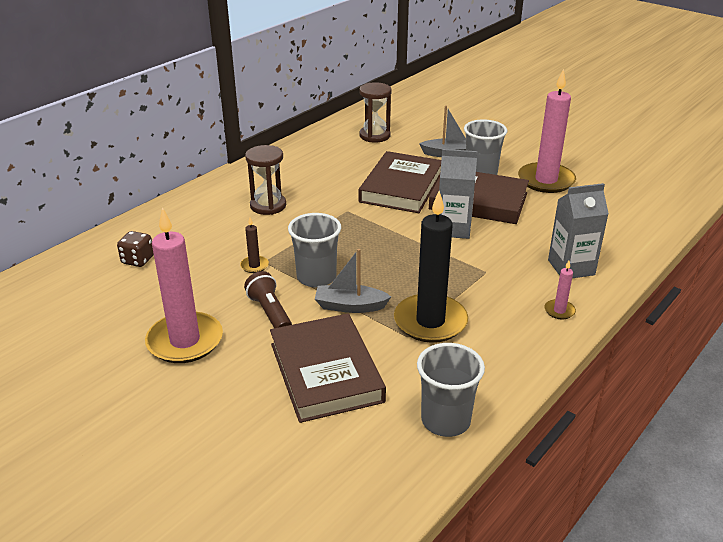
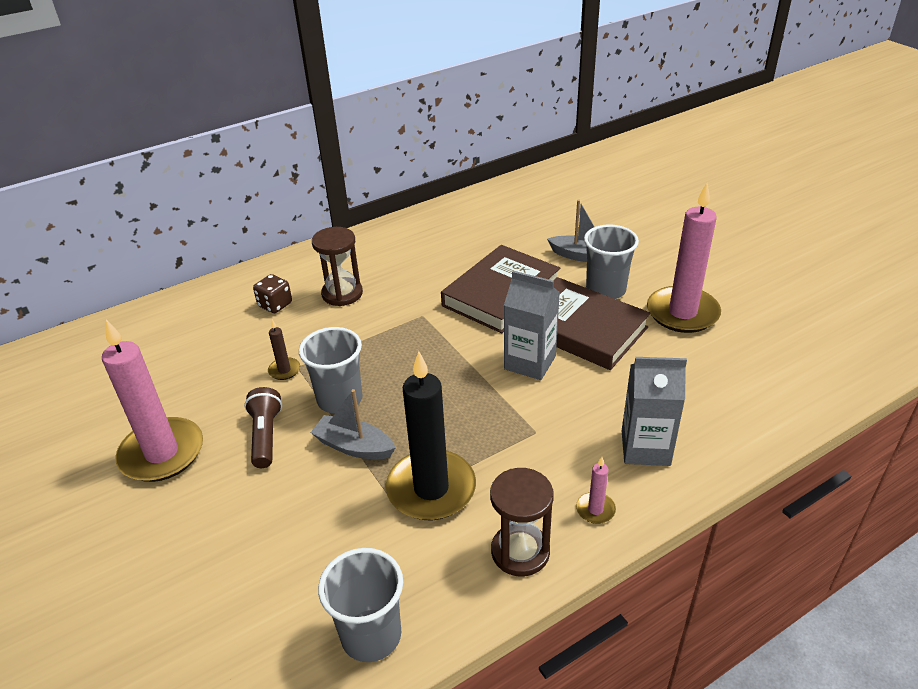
camera: 20 degrees right, 5 degrees up
(138, 260) = (175, 340): brown dice -> brown dice (275, 305)
(326, 372) = (279, 531): brown book -> none
(374, 136) = (509, 218): brown hourglass -> brown hourglass (520, 551)

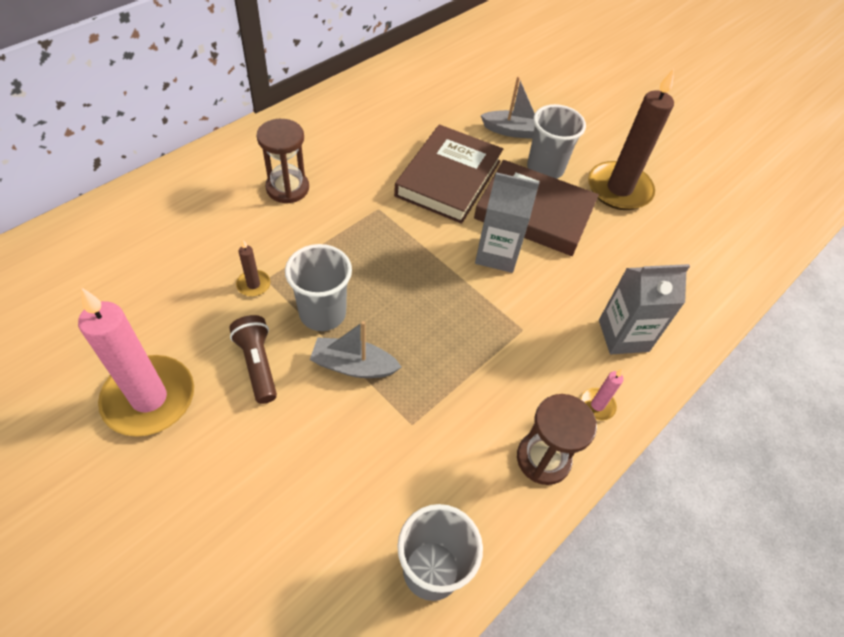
camera: 20 degrees left, 15 degrees up
(275, 305) = (219, 206): brown dice -> none
(431, 489) = (443, 403): black candle -> none
(682, 313) = (619, 189): pink candle -> brown candle

